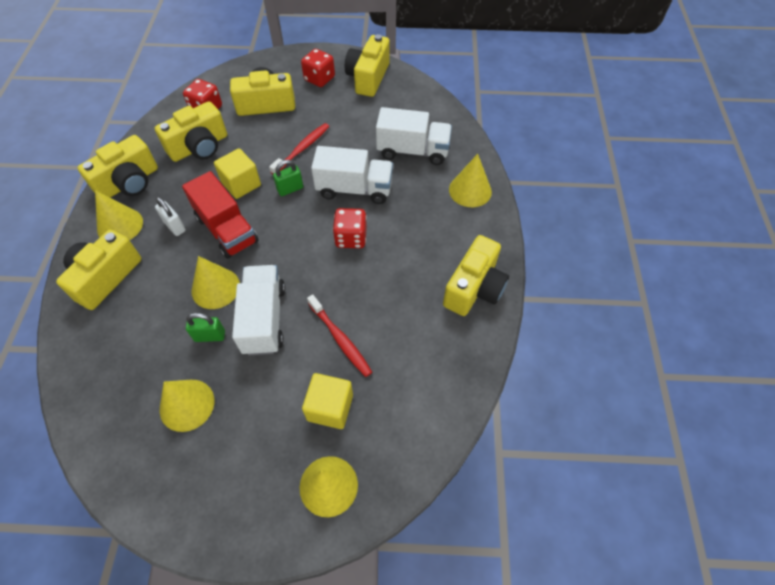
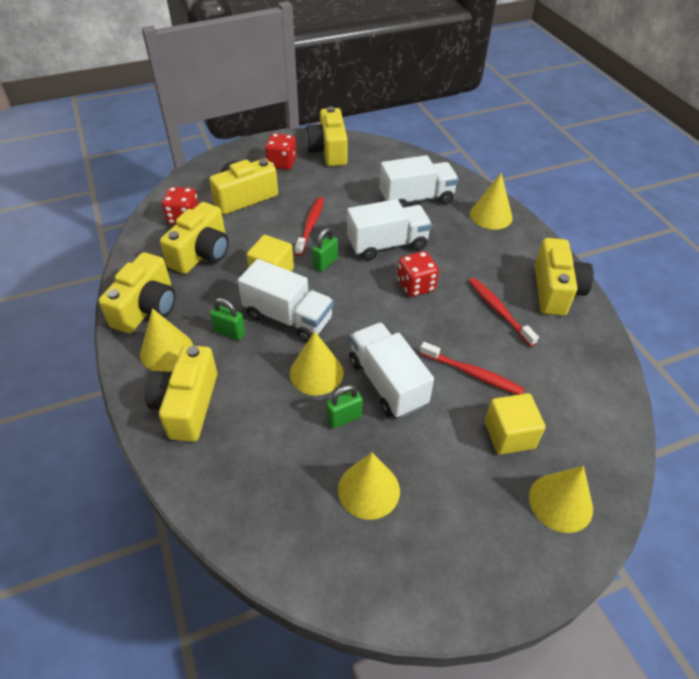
camera: 25 degrees left, 10 degrees down
(175, 226) = (229, 332): white padlock -> green padlock
(227, 230) = (288, 318): red truck -> white truck
(407, 288) = (499, 310): none -> red toothbrush

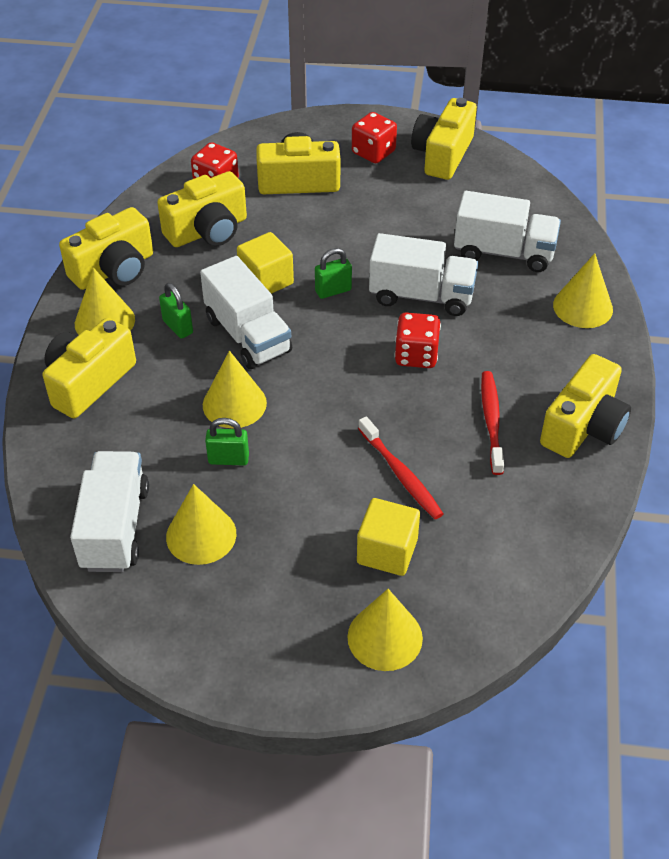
camera: 30 degrees right, 0 degrees up
(310, 226) = (349, 241): red toothbrush -> none
(387, 383) = (300, 444): white truck -> white truck (115, 527)

